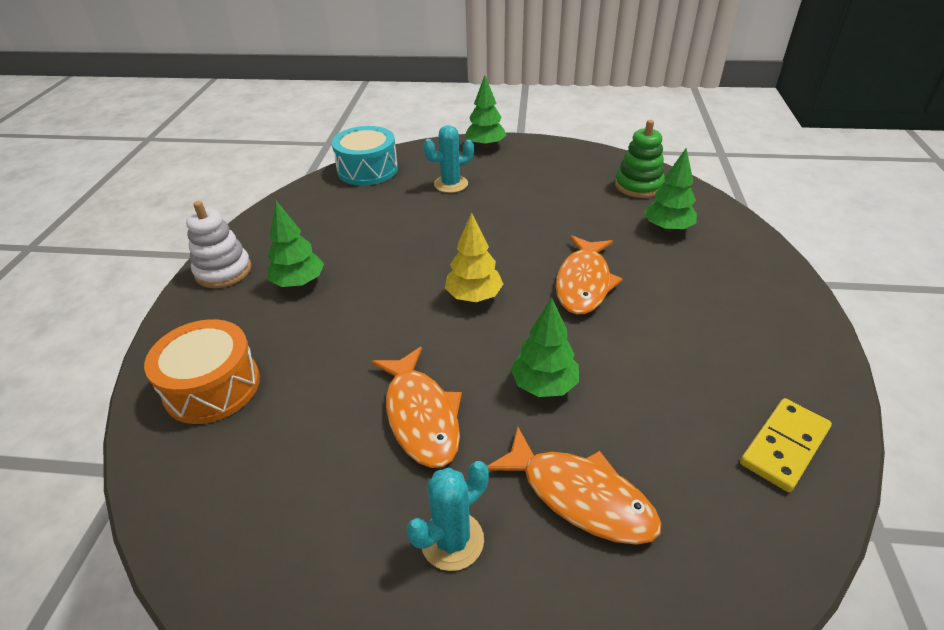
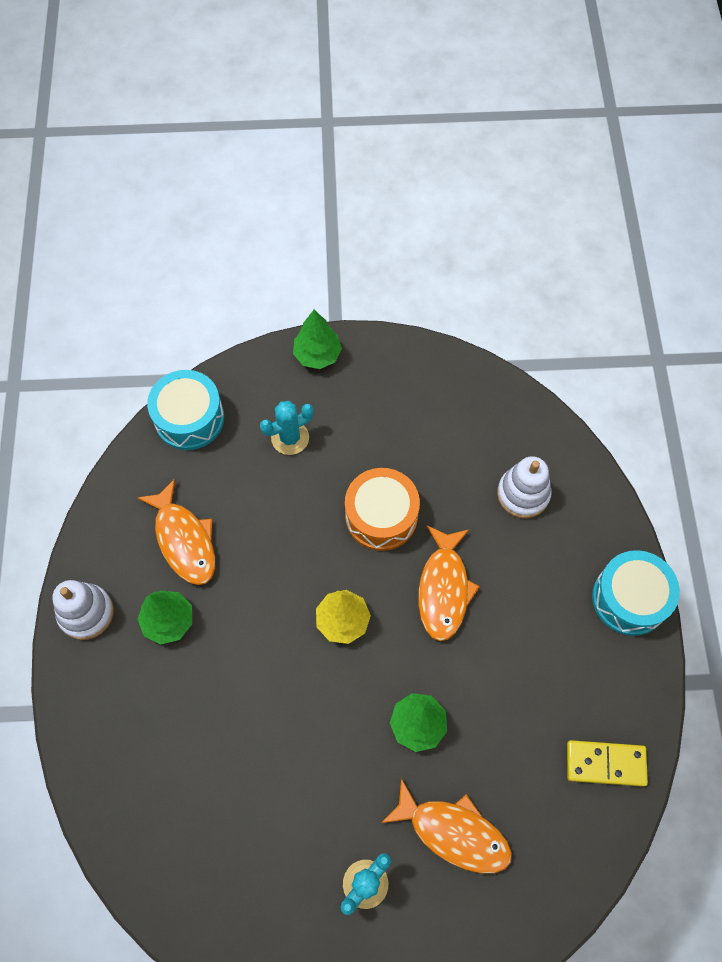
camera: 10 degrees left, 25 degrees up
(212, 386) = (133, 764): orange drum -> orange drum (381, 516)
(421, 416) = (320, 772): orange fish -> orange fish (184, 540)
(638, 186) = (494, 421): green stacking toy -> none
(667, 228) = (523, 494): green tree -> white stacking toy
(784, 446) = (605, 764): yellow domino -> yellow domino turned 60 degrees clockwise
(791, 305) = (629, 598): none -> turquoise drum

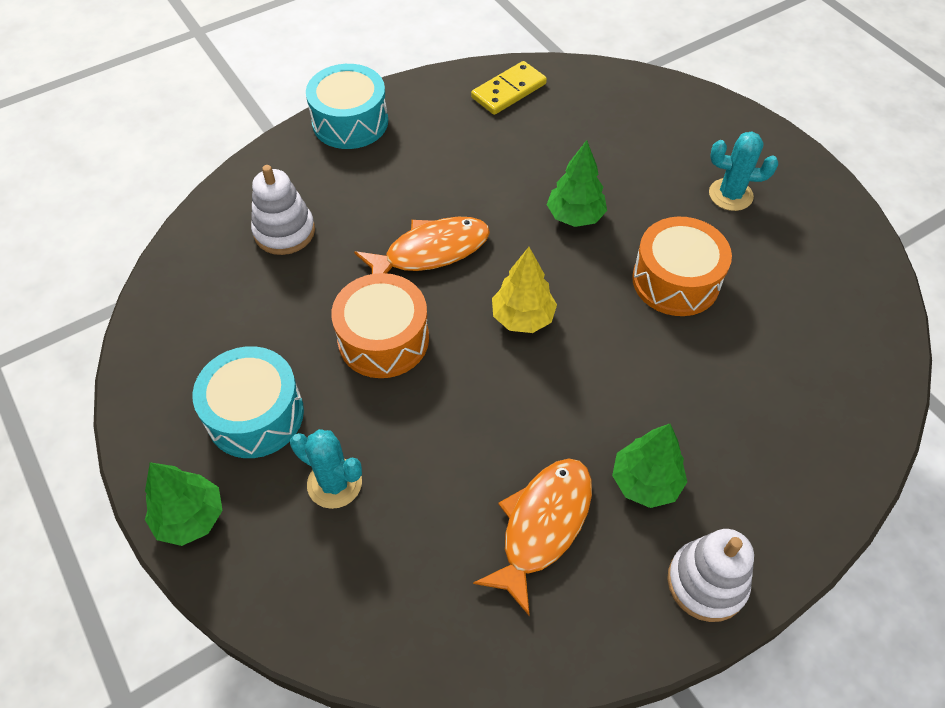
camera: 120 degrees left, 10 degrees down
(189, 418) = (372, 629): turquoise drum -> turquoise drum (255, 414)
(307, 762) = (675, 280): none -> orange drum
(453, 832) = (641, 158): orange fish -> none
(605, 764) = (509, 91): yellow domino -> yellow domino turned 75 degrees clockwise

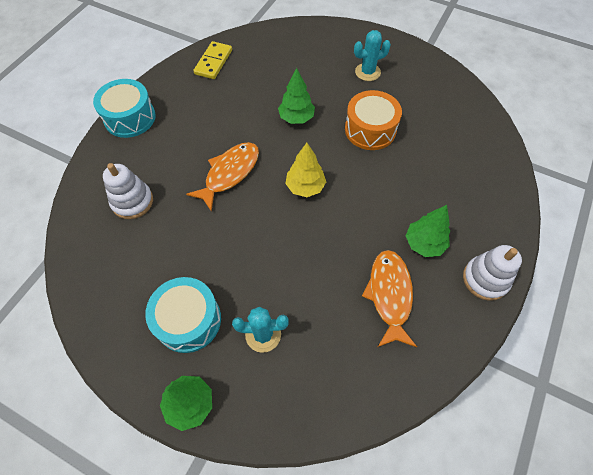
camera: 30 degrees left, 5 degrees up
(383, 339) = (236, 237): orange drum -> none

